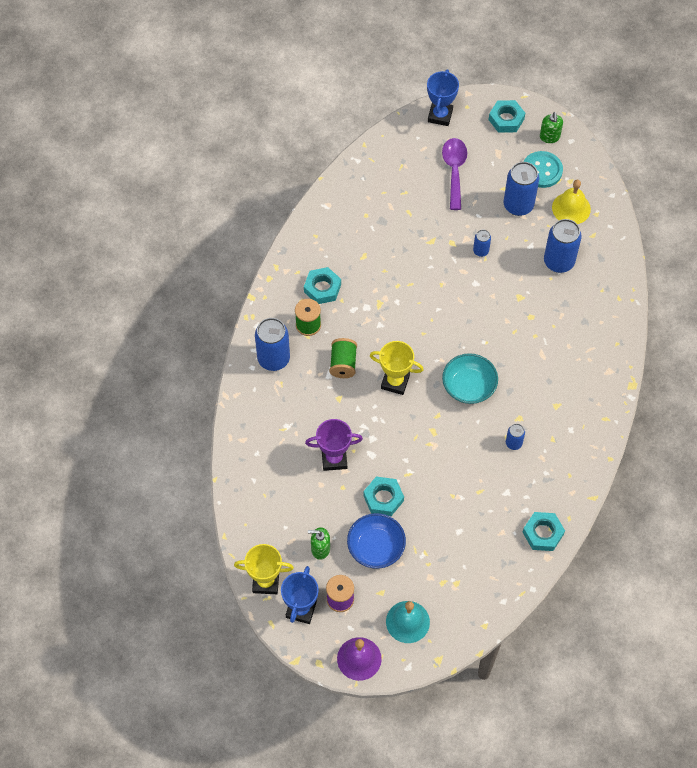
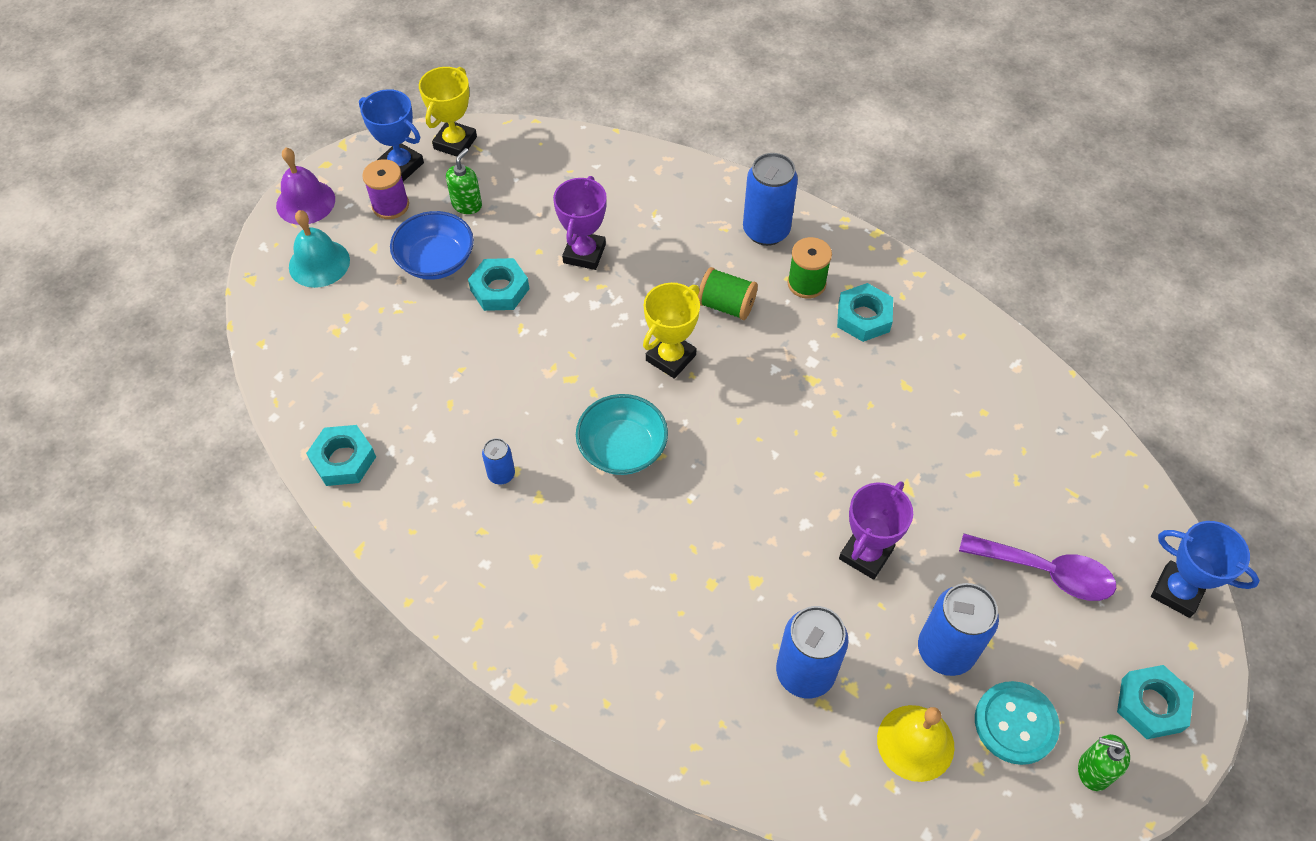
camera: 110 degrees right, 5 degrees down
(480, 251) = (866, 554): blue can -> purple trophy

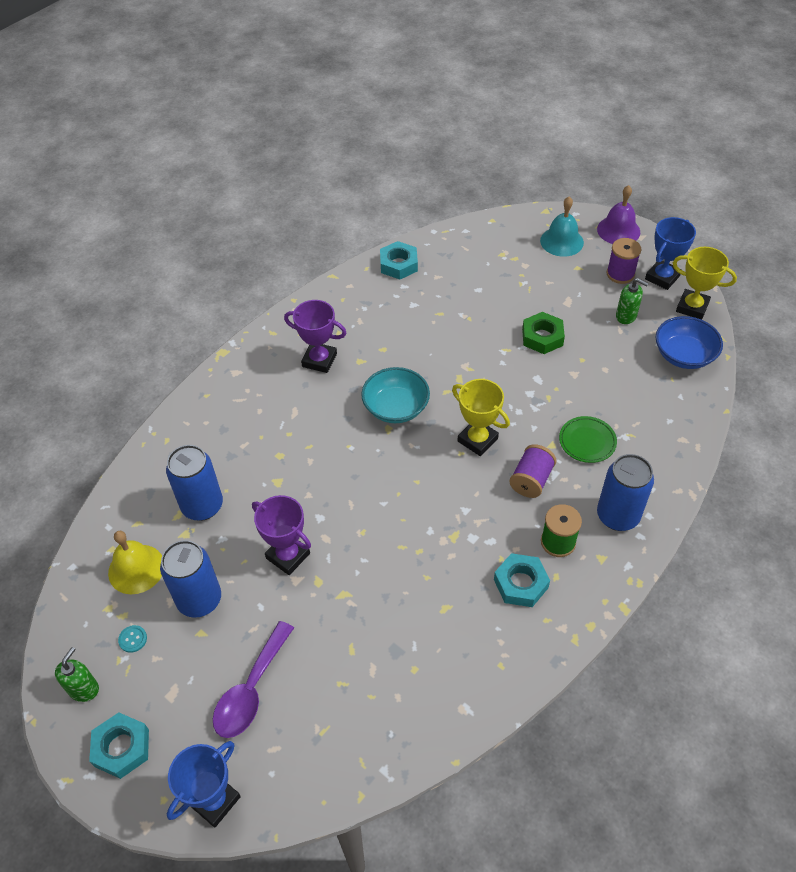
camera: 95 degrees right, 5 degrees down
(436, 261) = (568, 301): blue bowl -> blue bowl (684, 355)
(500, 289) = (542, 337): turquoise nut -> green nut
(501, 474) = (380, 341): blue can -> none
(584, 253) = (581, 387): purple trophy -> purple trophy (319, 360)
(666, 252) = (587, 441): none -> green plate
(726, 305) = (531, 480): green spool -> purple spool
(1015, 723) = (133, 639): turquoise button -> turquoise button, size x0.44

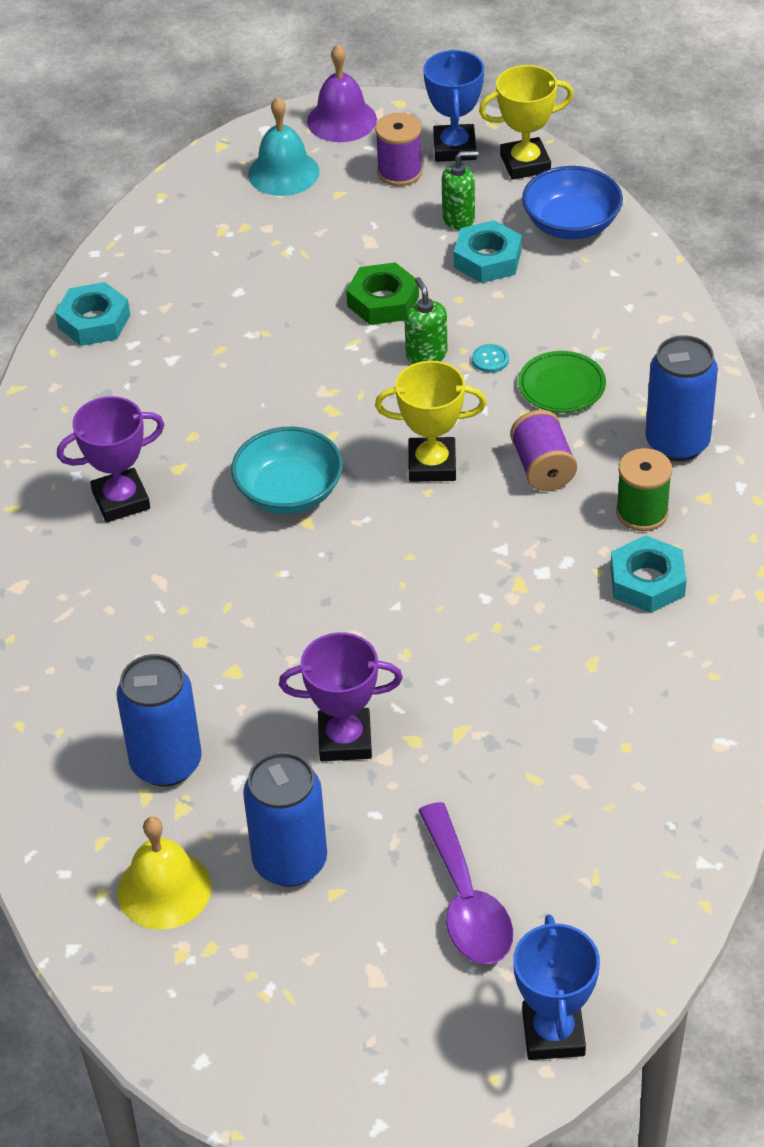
camera: 40 degrees left, 5 degrees down
(84, 689) = (258, 1055): green soap dispenser -> green soap dispenser (426, 354)
(122, 748) = (382, 1072): turquoise nut -> turquoise nut (487, 259)
(133, 639) = (256, 961): turquoise button -> turquoise button (490, 359)

